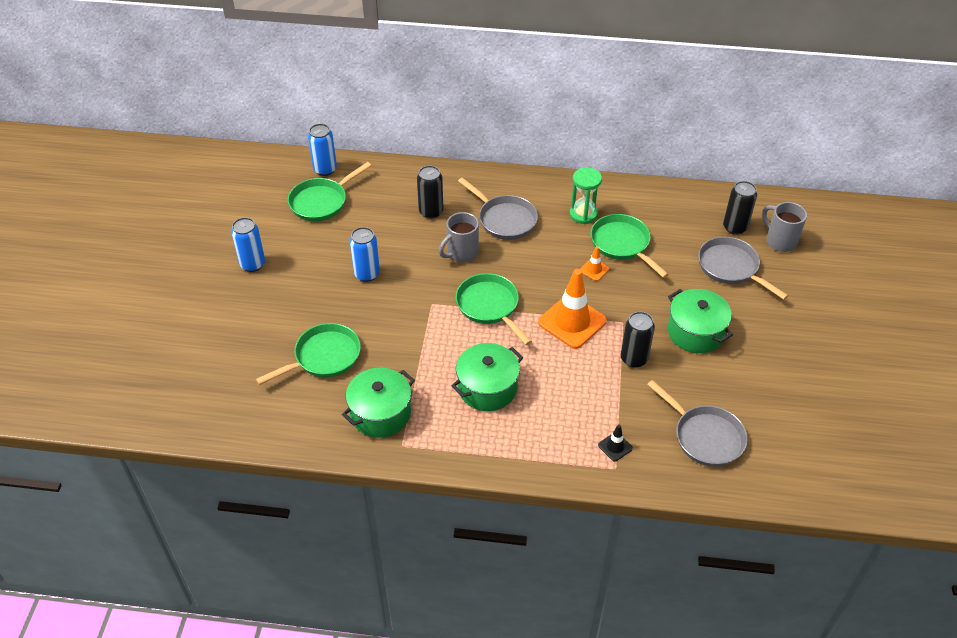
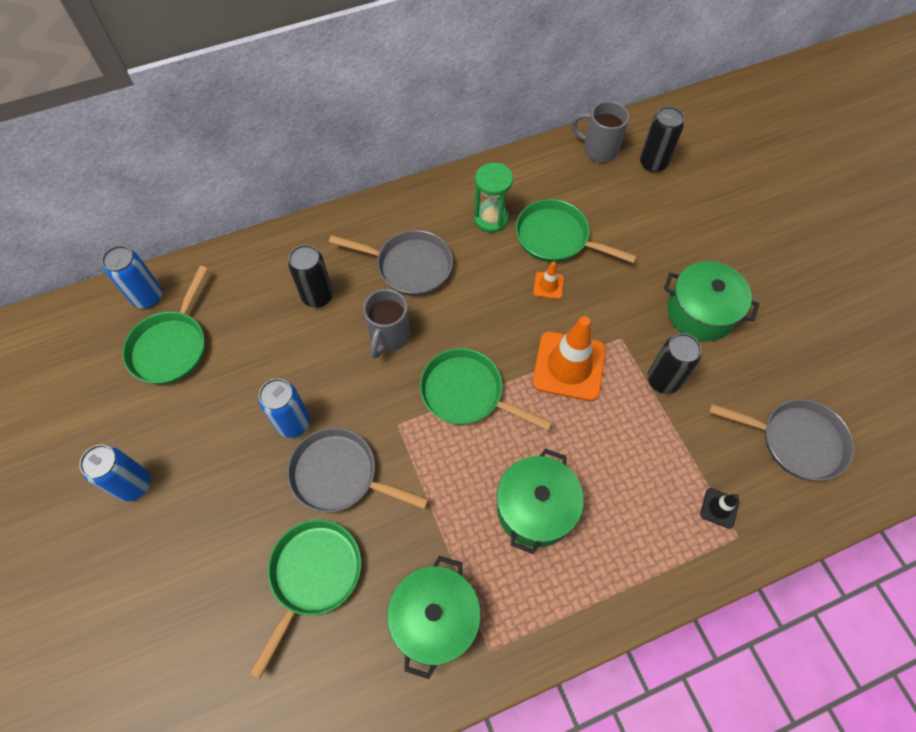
camera: 30 degrees left, 15 degrees up
(731, 267) = (681, 214): grey pan -> grey pan (339, 475)
(780, 241) = (705, 159): grey mug -> grey mug (598, 149)

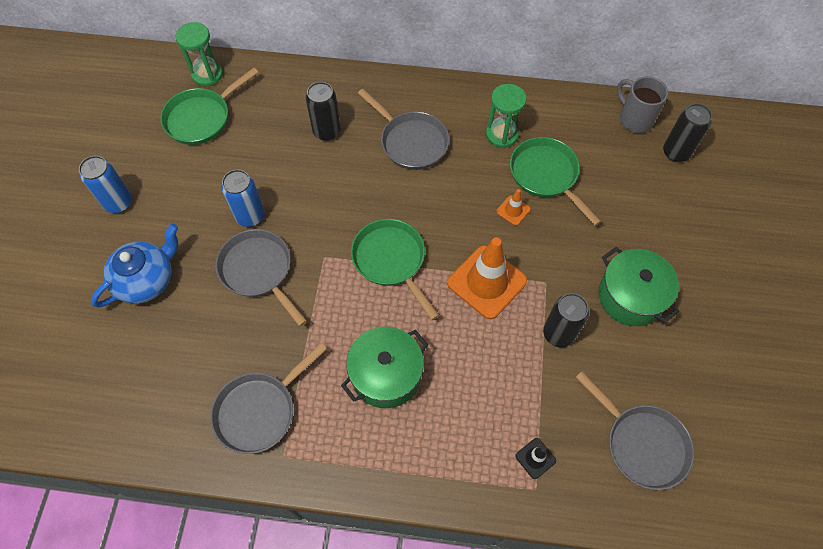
camera: 30 degrees right, 0 degrees up
(148, 297) = (207, 74): blue can -> green hourglass
(222, 551) = (147, 279): none -> blue teapot
(313, 575) = (196, 331): green pan -> none
(389, 336) = (360, 188): grey mug -> none
(435, 619) = (259, 410): green pot -> grey pan

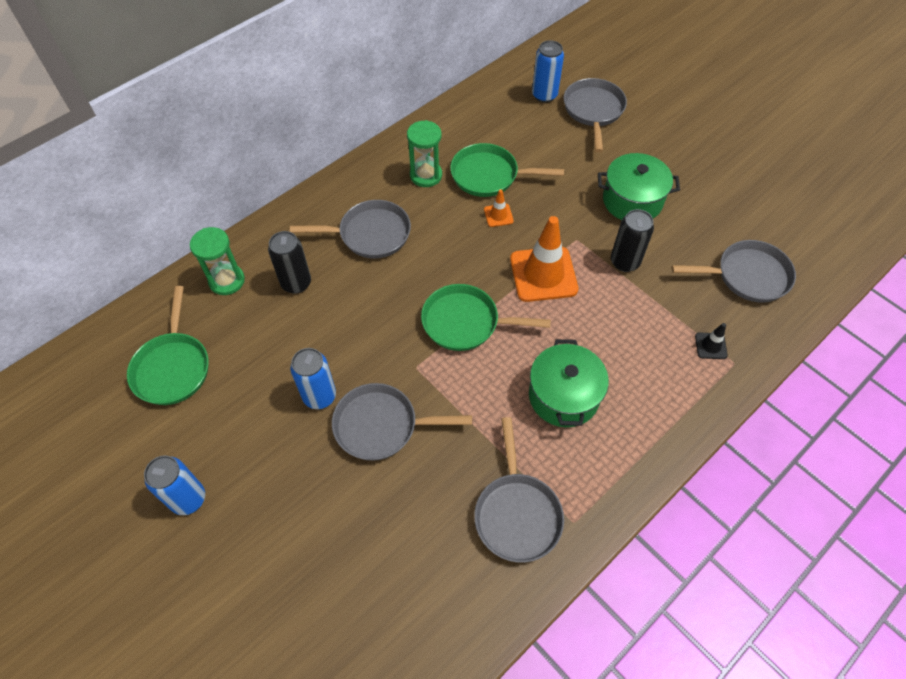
camera: 50 degrees left, 5 degrees down
(147, 279) = (299, 526): blue teapot -> none
(207, 74) = (130, 331): green hourglass -> green hourglass (227, 281)
(634, 119) = (494, 95): grey mug -> none
(676, 152) = (544, 95): black can -> blue can
(700, 200) = (593, 111): none -> grey pan

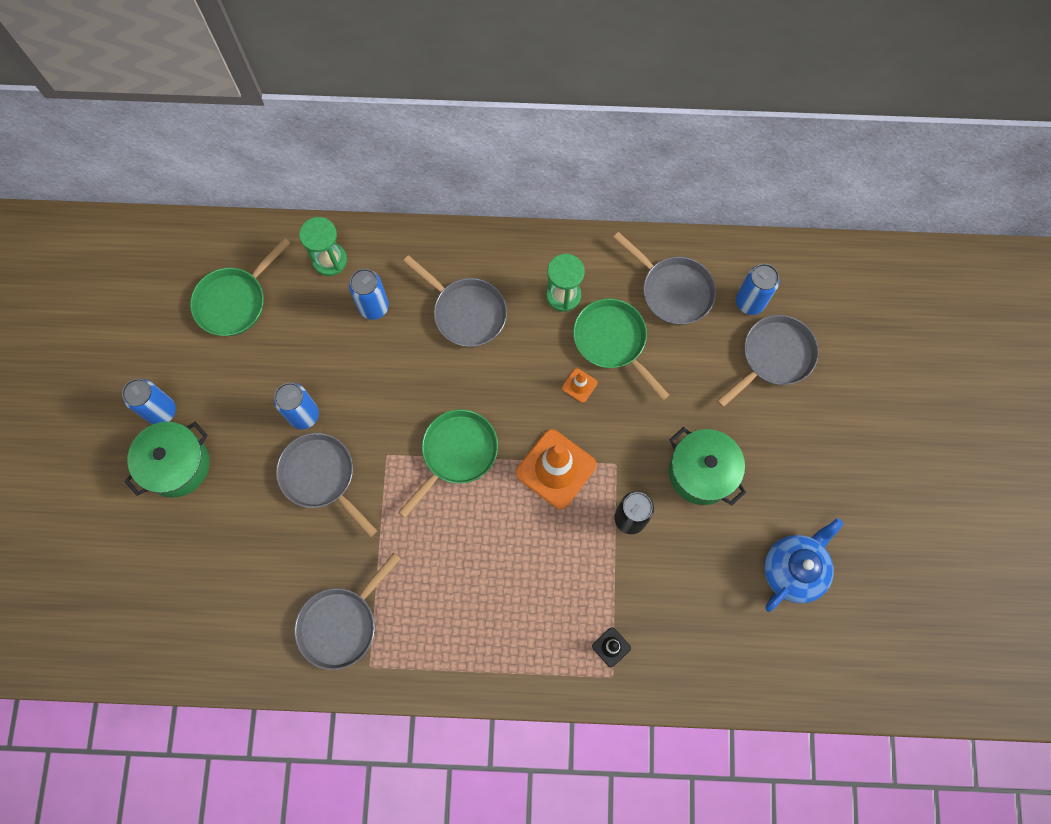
camera: 45 degrees right, 15 degrees up
(296, 283) = (374, 307): black can -> blue can
(465, 322) = (456, 453): green pan -> green pan turned 75 degrees clockwise
(563, 396) = (461, 576): green pot -> green pot (177, 465)
(747, 276) = (712, 624): grey pan -> grey pan (673, 290)
(749, 206) = (794, 569): none -> blue teapot

